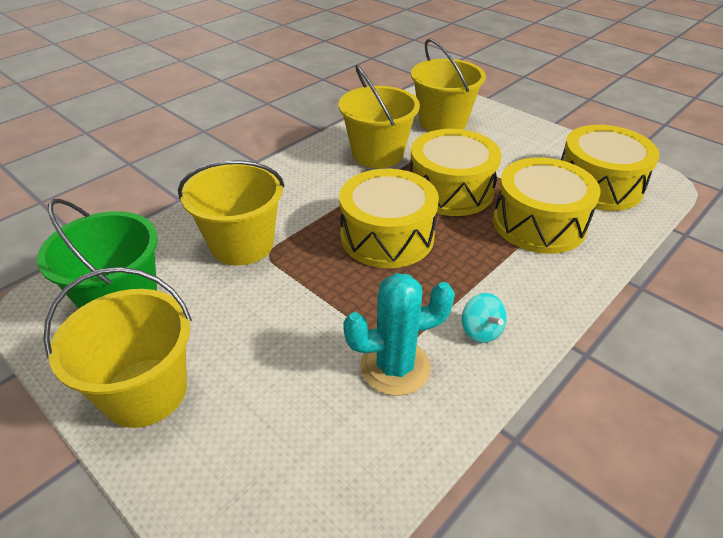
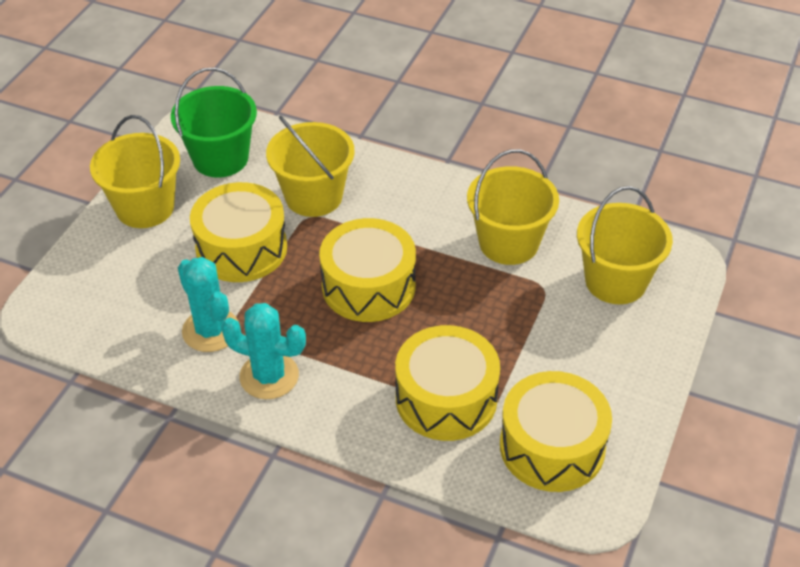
camera: 70 degrees right, 5 degrees up
(450, 190) = (471, 317): yellow drum -> yellow drum (241, 248)
(481, 331) = (269, 376): turquoise spinning top -> turquoise cactus

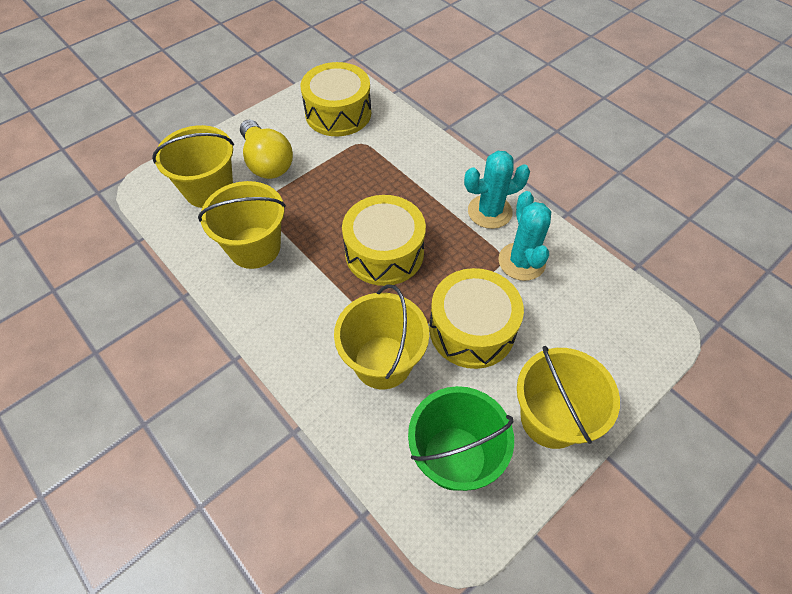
camera: 155 degrees left, 10 degrees up
(269, 376) = (489, 212): turquoise cactus -> turquoise cactus turned 60 degrees counterclockwise
(446, 398) = (380, 157): yellow drum -> none
(582, 338) = (267, 162): none -> yellow light bulb

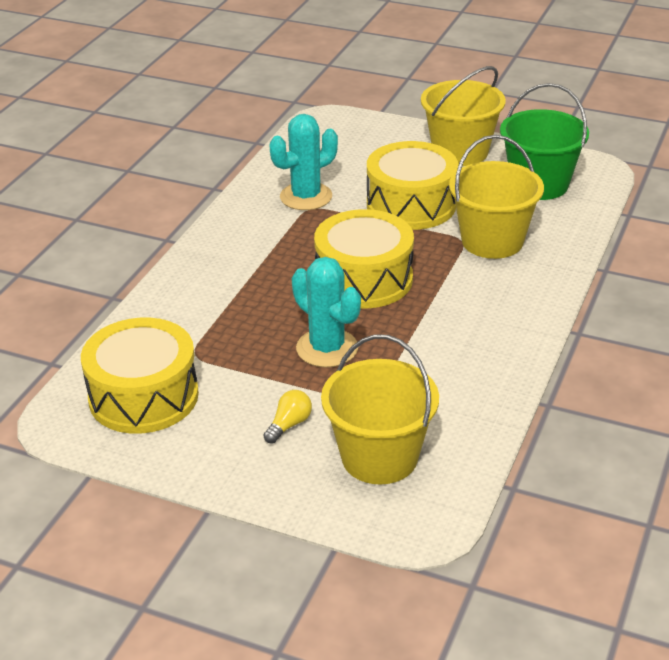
camera: 115 degrees left, 20 degrees down
(254, 247) = (436, 373): yellow bucket -> none
(267, 162) = (289, 425): yellow light bulb -> yellow light bulb, size x0.46
(489, 212) = (250, 229): turquoise cactus -> turquoise cactus (327, 348)

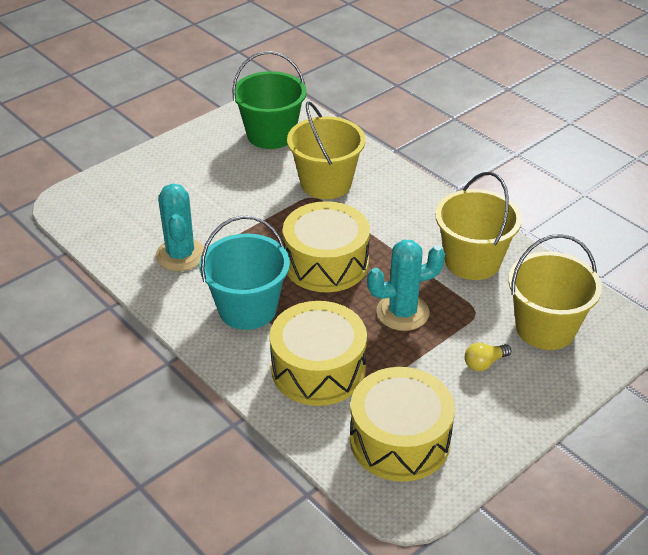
camera: 65 degrees left, 5 degrees up
(261, 255) = (247, 309): none -> turquoise bucket
(289, 425) = (484, 363): yellow light bulb -> yellow light bulb turned 90 degrees counterclockwise
(411, 205) = (244, 204): yellow drum -> yellow drum (318, 369)
(460, 152) = (190, 153): yellow bucket -> yellow bucket (472, 261)

